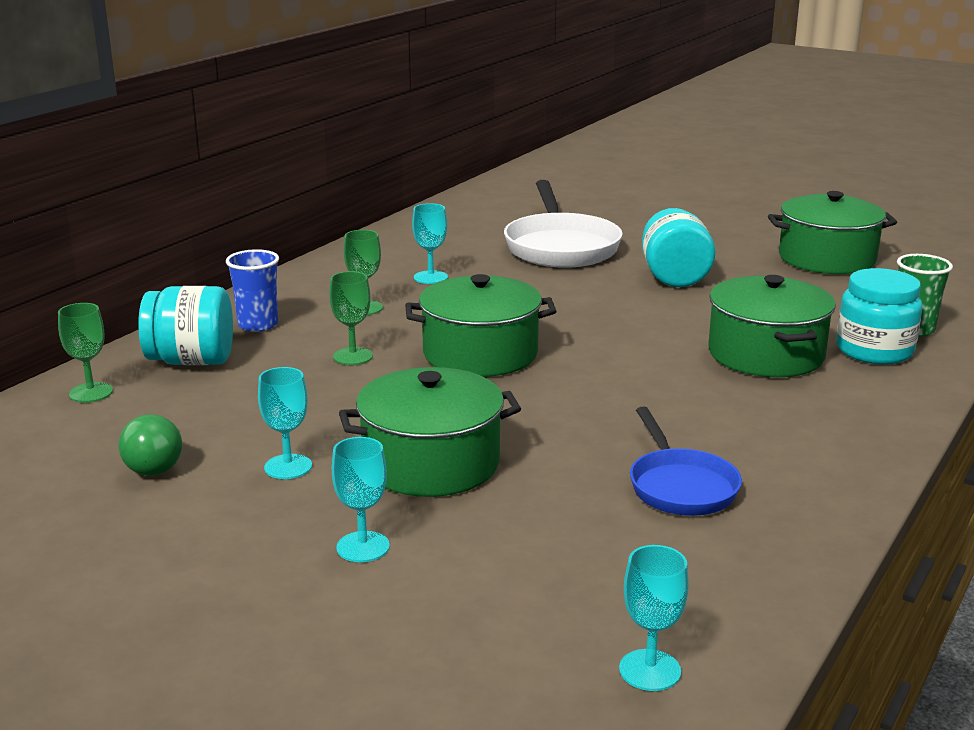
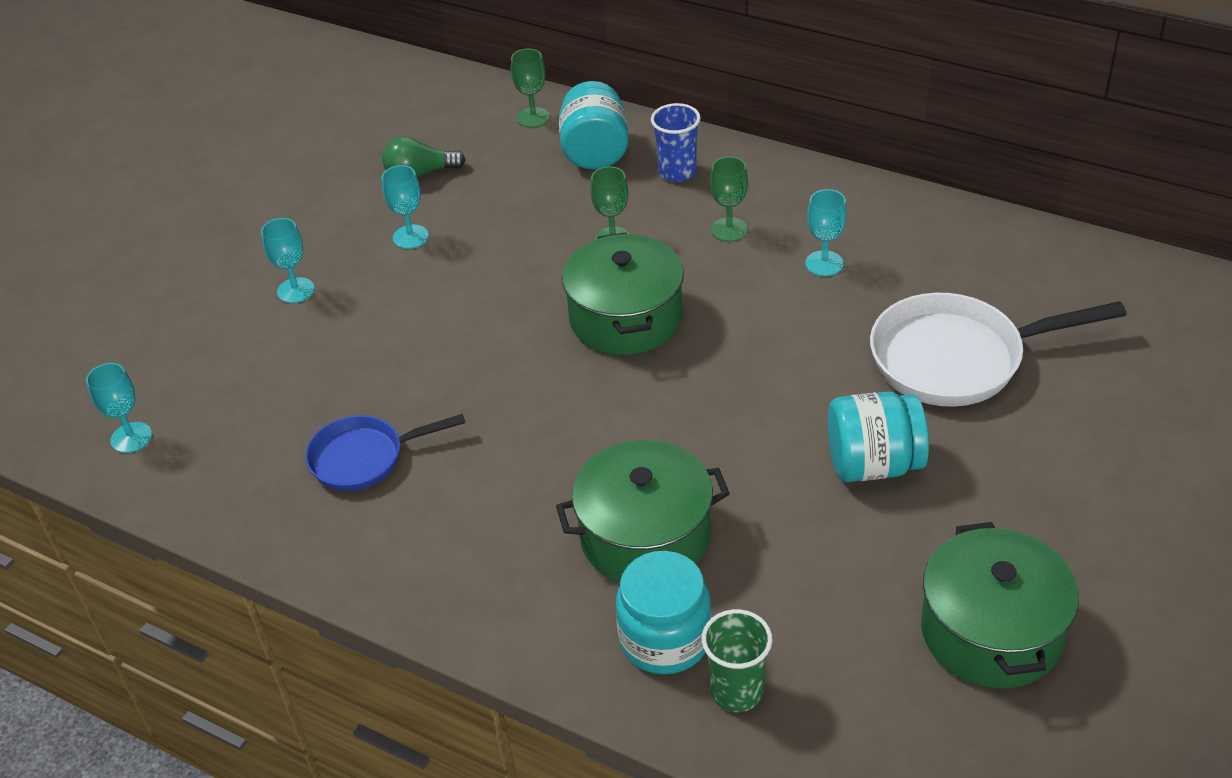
camera: 90 degrees right, 20 degrees up
(431, 463) = (412, 309): green pot -> none

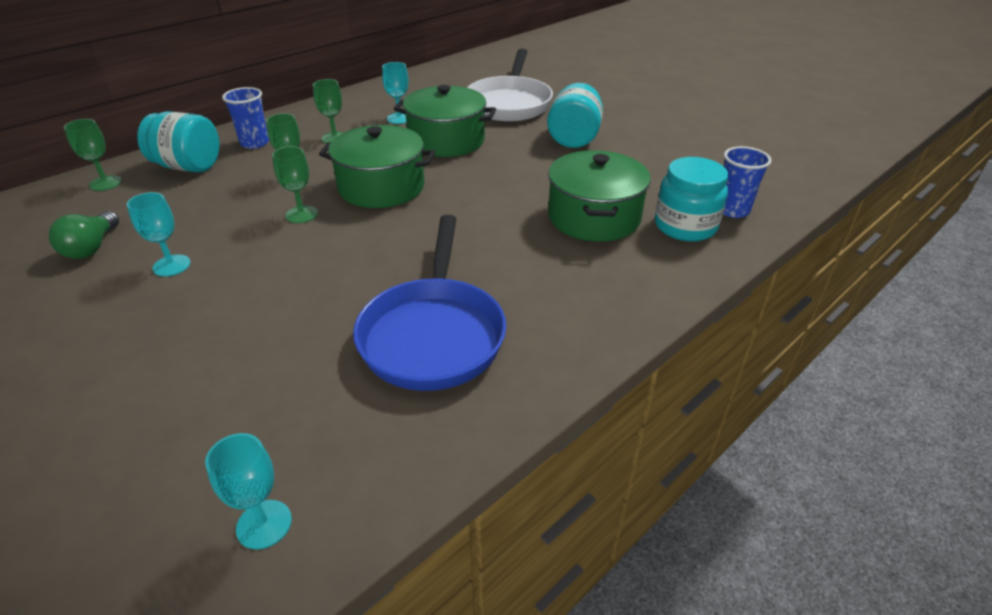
camera: 75 degrees left, 5 degrees down
(295, 290) = (159, 348): turquoise goblet -> none
(364, 458) = (433, 334): blue pan -> blue pan, size x1.63
(536, 280) = (301, 214): none -> green goblet
(737, 691) = (732, 210): green cup -> blue cup
(991, 631) = (705, 135): green pot -> green pot (446, 140)

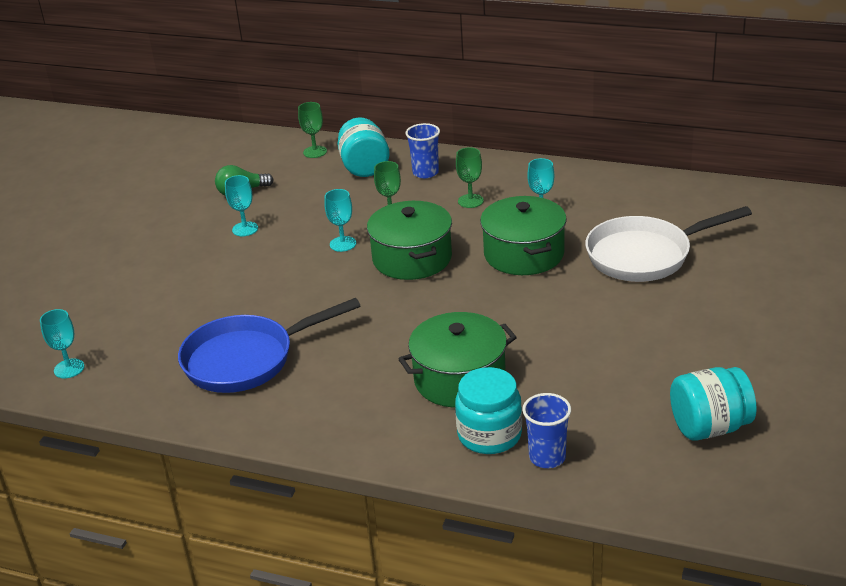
camera: 65 degrees right, 5 degrees down
(301, 214) = (343, 244): green goblet -> turquoise goblet
(573, 138) = (605, 320): turquoise jar -> turquoise jar (709, 427)

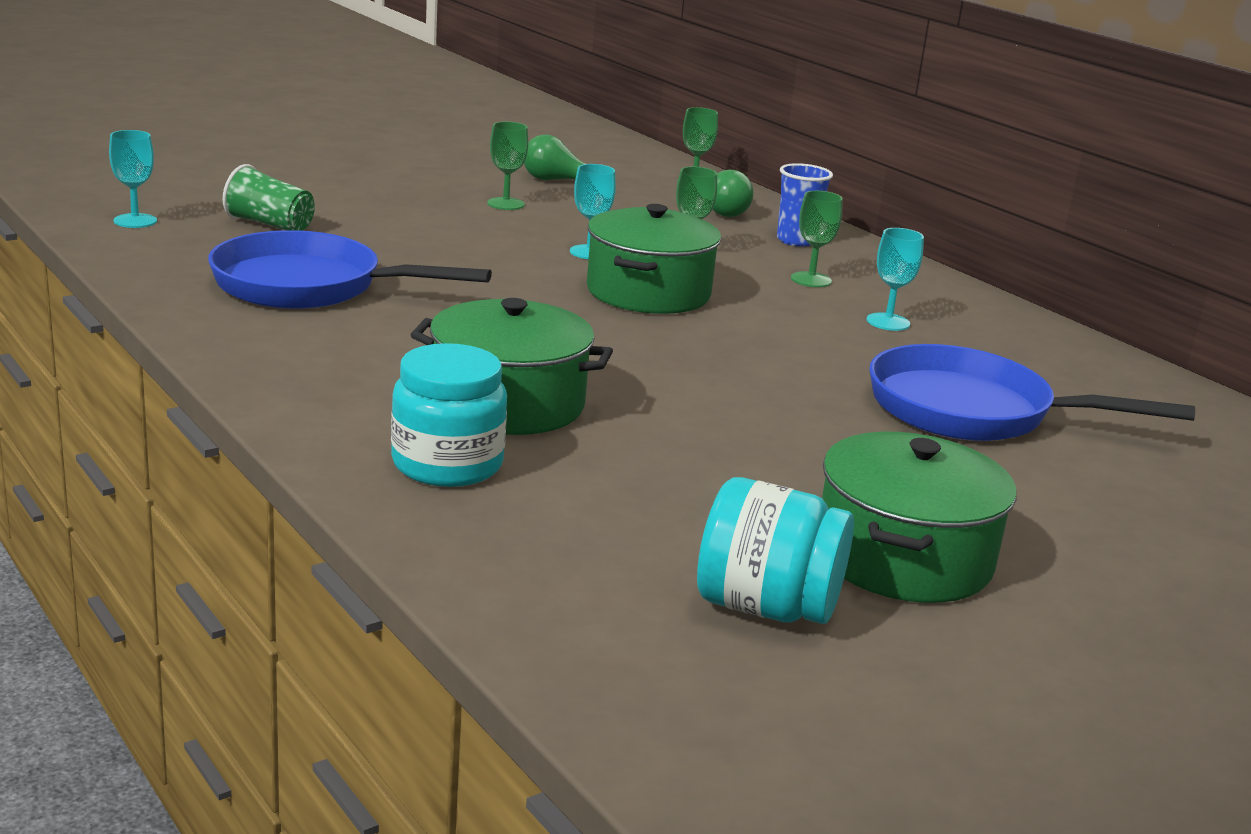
camera: 30 degrees right, 10 degrees down
(148, 324) = (270, 225): none -> green cup
(245, 229) = (506, 204): turquoise goblet -> green goblet
(364, 167) = (729, 212): turquoise jar -> green light bulb
(524, 254) = (798, 343): green pot -> green pot (903, 557)
(547, 457) = (478, 519): blue cup -> none
(645, 255) = (971, 411): white pan -> blue pan

